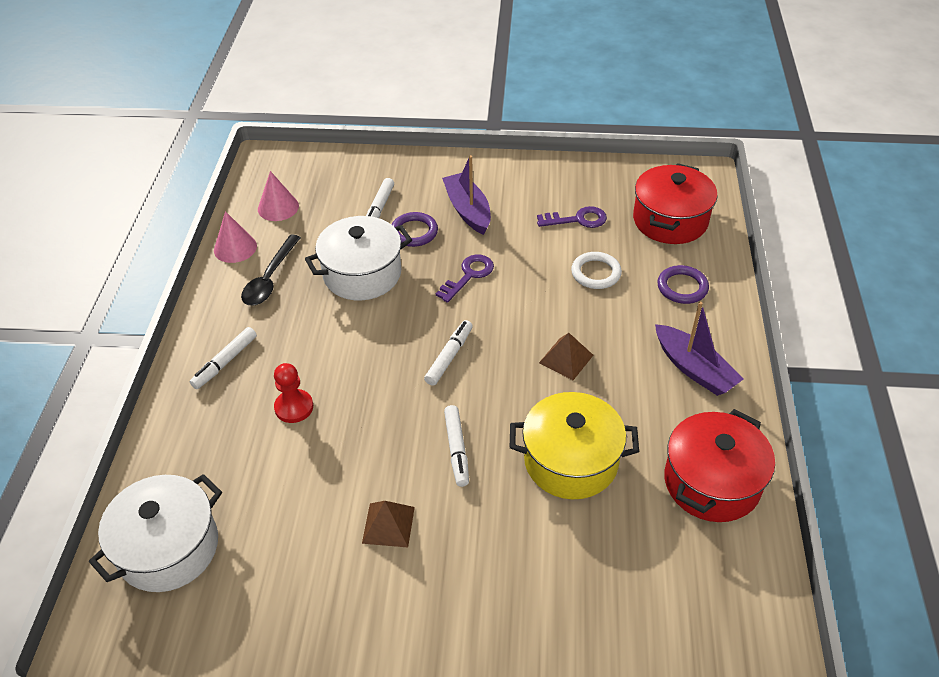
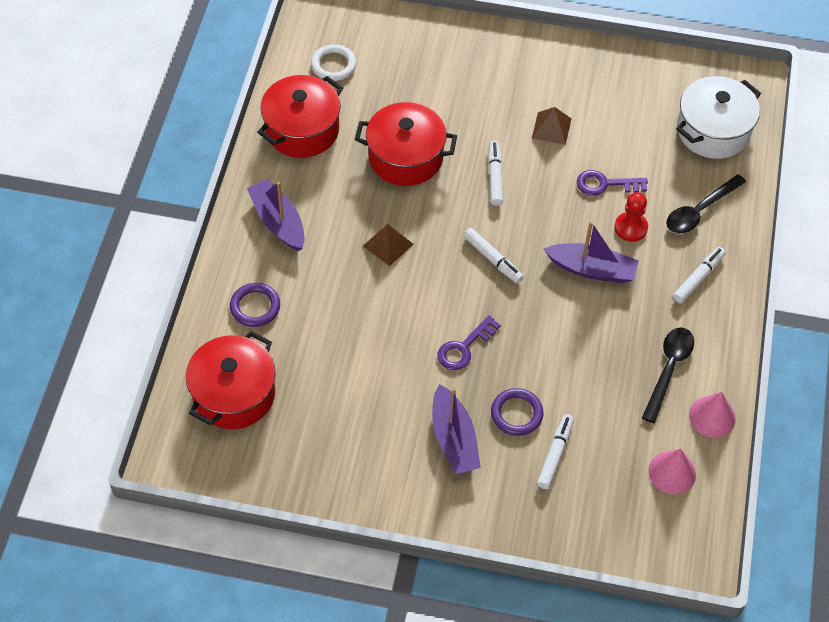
camera: 175 degrees left, 10 degrees up
(209, 436) = (699, 211): none -> black spoon
(341, 358) = (592, 269): none -> purple boat
(362, 274) = (573, 363): white pot -> none
(449, 357) = (492, 259): white marker -> white marker turned 75 degrees counterclockwise
(571, 461) = (405, 157): yellow pot -> red pot
(577, 219) = (334, 409): purple key -> purple key (605, 184)
(596, 273) = (335, 334): white ring -> white ring (333, 65)

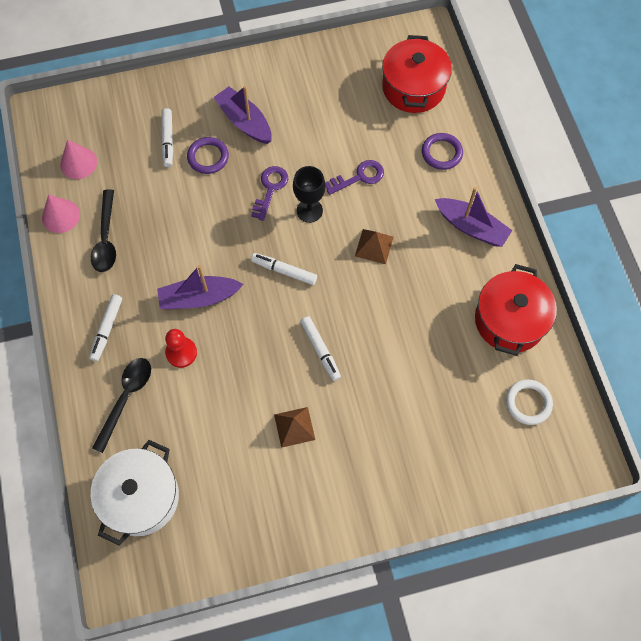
camera: 155 degrees right, 10 degrees up
(405, 157) = (406, 334): red pot -> none
(434, 307) = (309, 211): none -> black goblet
(605, 184) = (220, 387): purple key -> purple key (359, 177)

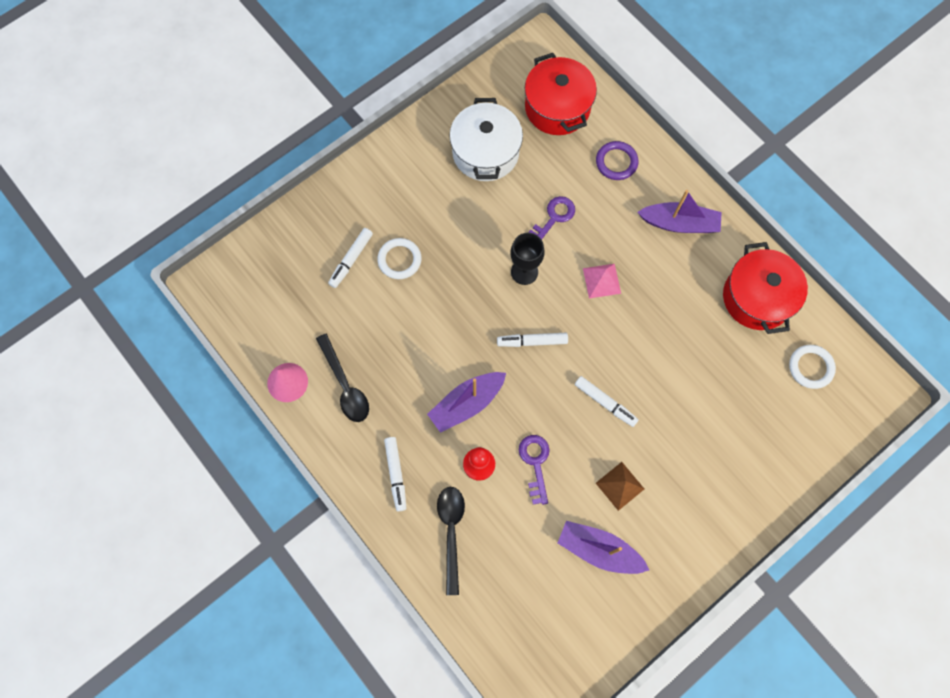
camera: 25 degrees left, 5 degrees up
(78, 163) = (275, 320): pink cone -> none
(141, 497) = (516, 618): white pot -> white pot (485, 152)
(168, 140) = (351, 260): white marker -> white marker turned 60 degrees clockwise
(208, 157) = (399, 260): purple ring -> white ring
(244, 122) = (415, 209): purple boat -> purple boat (599, 550)
(270, 189) = (476, 266): purple key -> purple key (535, 463)
(374, 246) = (601, 280): brown pyramid -> pink pyramid

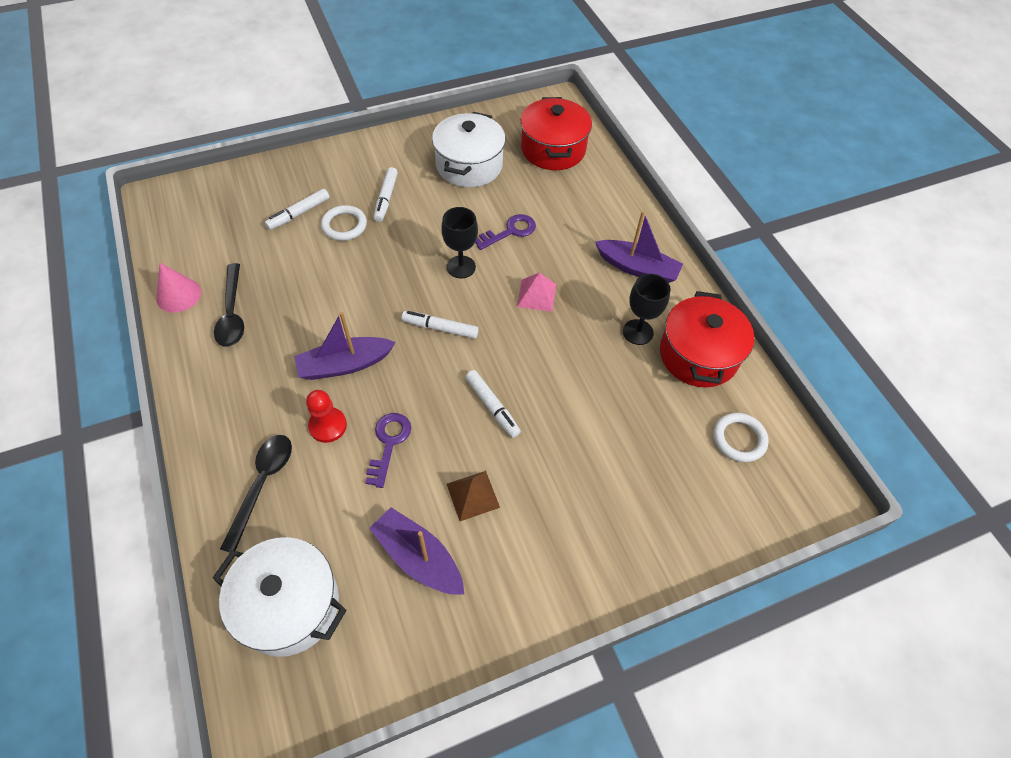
camera: 15 degrees right, 15 degrees down
(396, 474) = (235, 409): white marker -> white marker (386, 198)
(519, 618) = (289, 605): none -> white pot
(616, 162) = (592, 203): purple ring -> none
(700, 291) = (638, 332): none -> black goblet

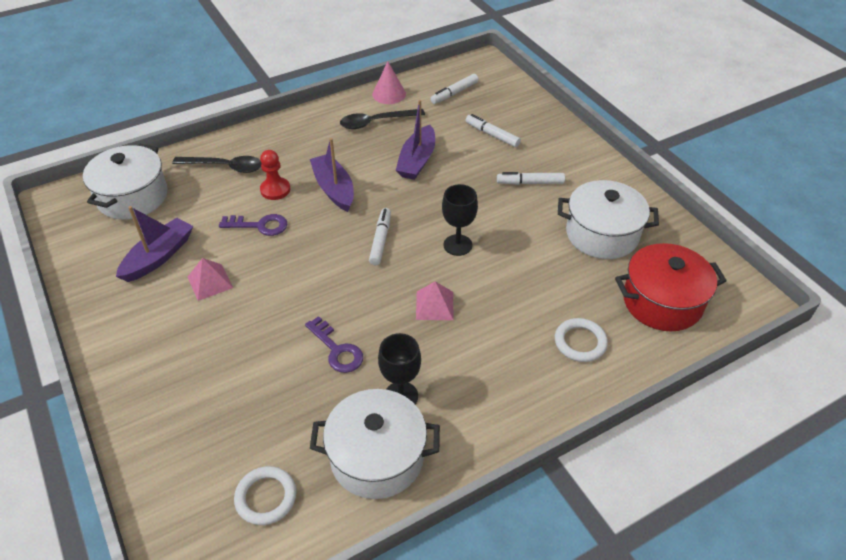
camera: 85 degrees right, 10 degrees down
(344, 225) = (487, 163): white ring -> white ring (580, 342)
(473, 495) = (210, 282): brown pyramid -> pink pyramid
(492, 407) = (297, 285): white marker -> white marker (454, 93)
(510, 231) = (516, 276): purple key -> purple key (337, 350)
(637, 268) = (495, 393): purple boat -> purple boat (417, 161)
(698, 355) = (377, 457): red pot -> white pot

